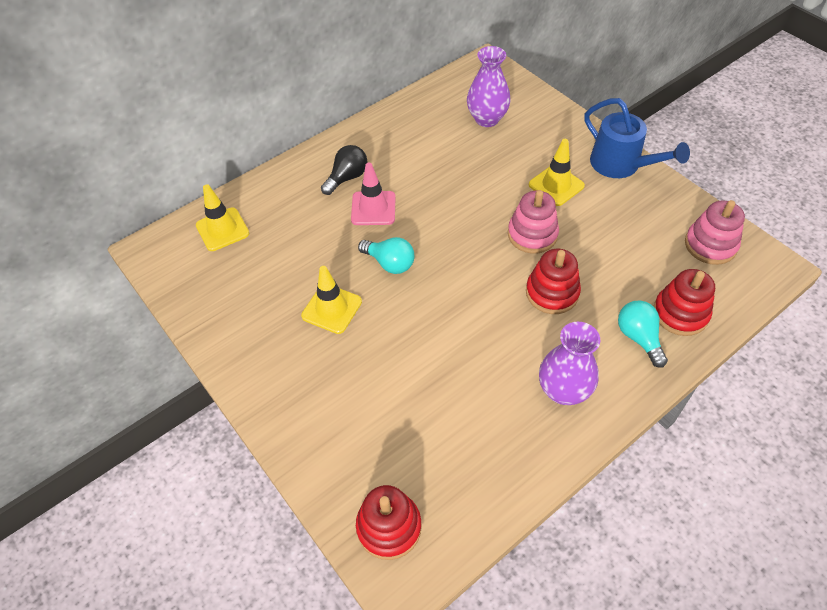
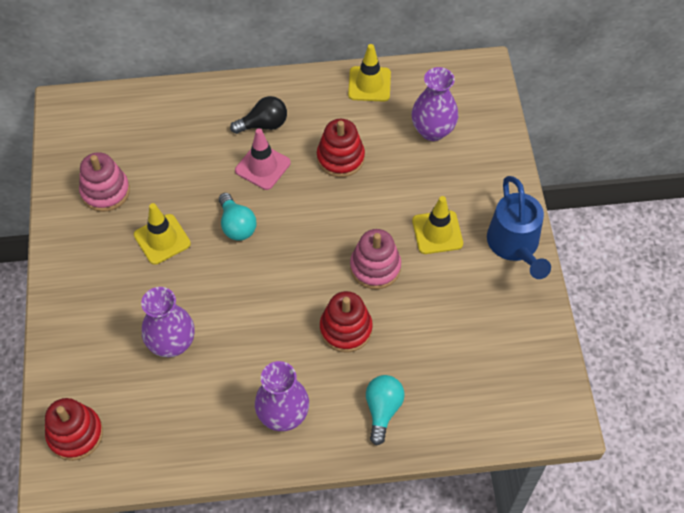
camera: 30 degrees right, 5 degrees up
(222, 229) = (130, 119): yellow traffic cone -> yellow traffic cone (369, 84)
(414, 389) = (172, 343): none -> purple vase
(680, 313) = (437, 411): red stacking toy -> red stacking toy (340, 158)
(710, 245) = (523, 368): pink stacking toy -> pink stacking toy (105, 191)

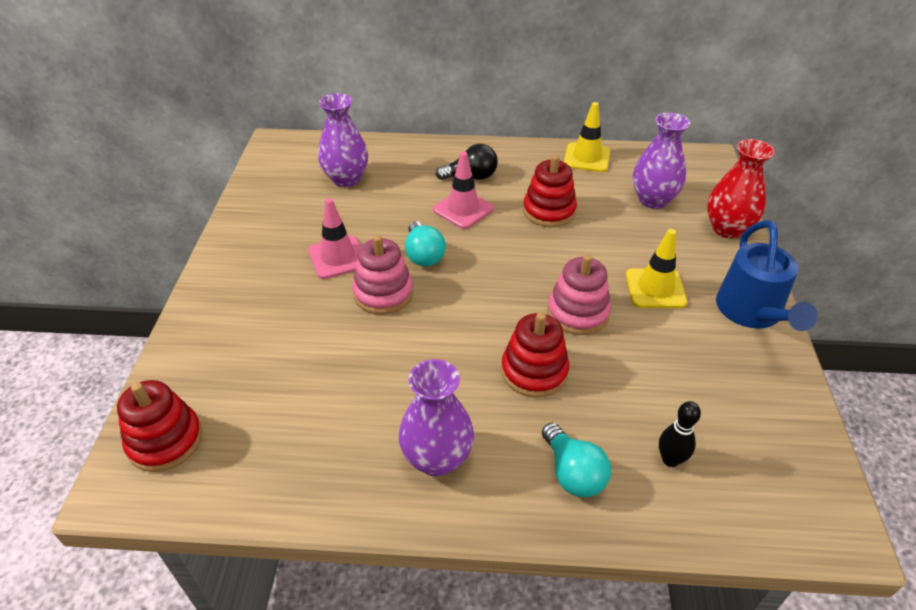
camera: 10 degrees right, 15 degrees down
(105, 191) = (292, 211): pink stacking toy -> pink stacking toy (383, 293)
(162, 239) = (338, 257): yellow traffic cone -> pink traffic cone
(172, 343) = (318, 357): purple vase -> purple vase (346, 179)
(382, 410) = (572, 473): turquoise light bulb -> turquoise light bulb turned 135 degrees clockwise
(451, 388) = (670, 460): none -> black bowling pin
(498, 156) = (727, 229): none -> red vase

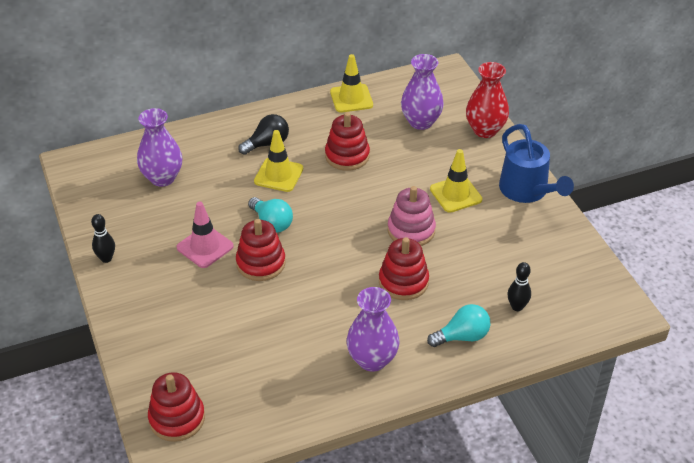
camera: 25 degrees left, 0 degrees up
(235, 238) = (106, 258): none -> black bowling pin
(383, 293) = (261, 263): pink stacking toy -> red stacking toy
(463, 209) = (278, 175): pink traffic cone -> yellow traffic cone
(572, 473) = (462, 336): turquoise light bulb -> turquoise light bulb turned 60 degrees counterclockwise

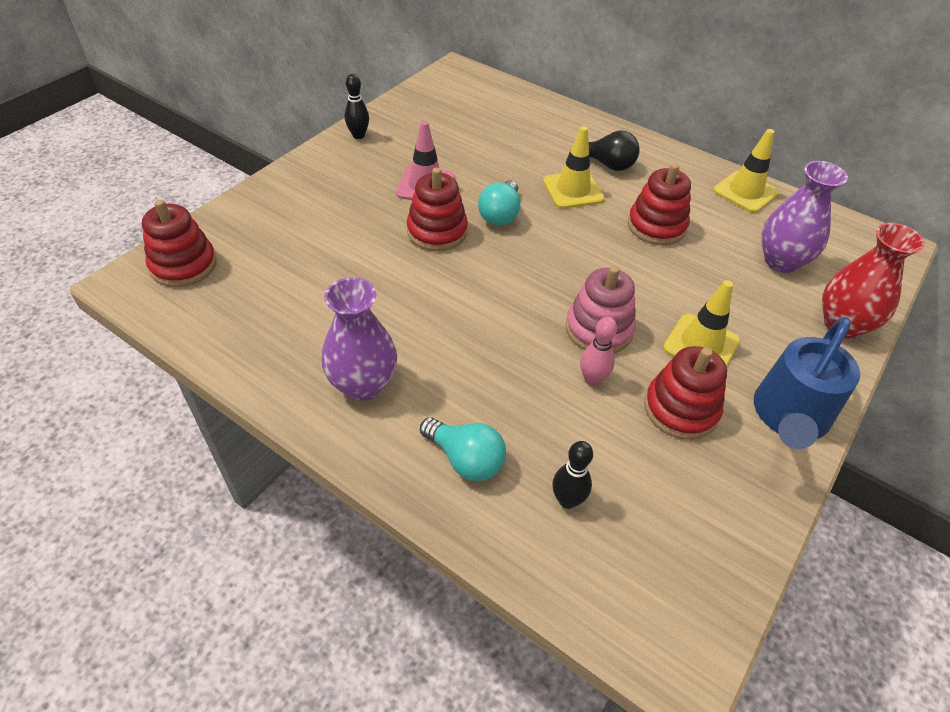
camera: 55 degrees right, 5 degrees up
(162, 178) = (490, 123): purple vase -> none
(403, 282) = (509, 358): red stacking toy -> red stacking toy (680, 409)
(446, 254) = (592, 379): none -> pink bowling pin

